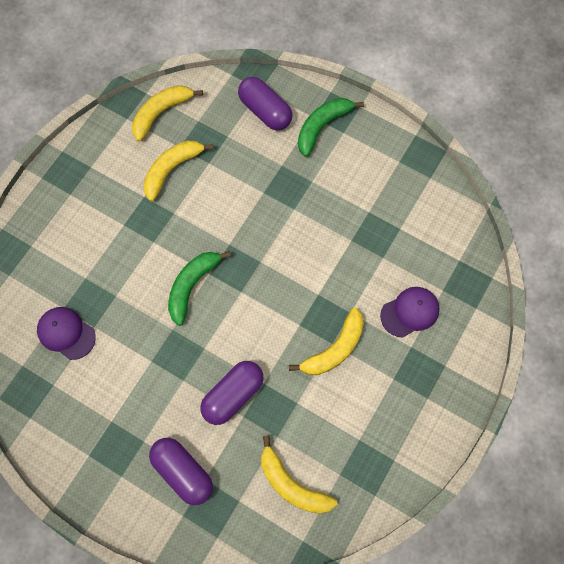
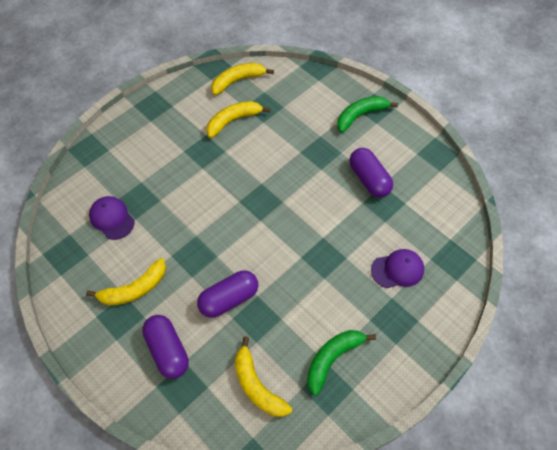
camera: 15 degrees right, 10 degrees down
(192, 286) = (222, 207): green banana -> green banana (332, 358)
(265, 111) = (318, 96): purple capsule -> purple capsule (369, 179)
(334, 349) = (325, 283): yellow banana -> yellow banana (134, 289)

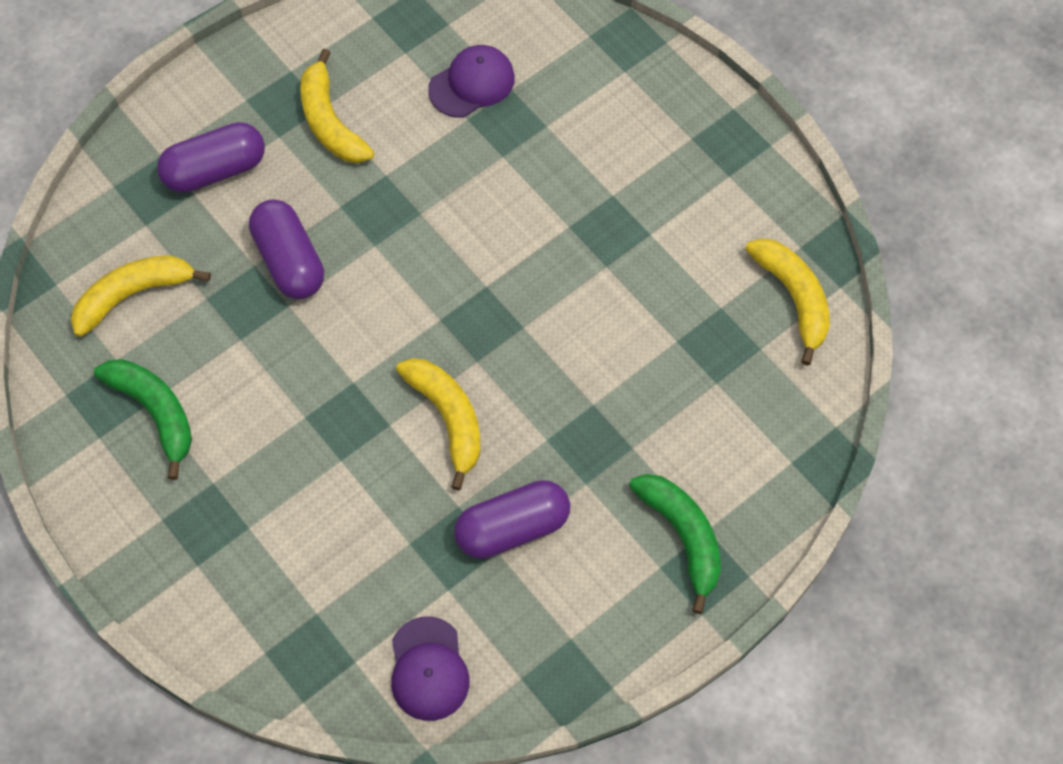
camera: 95 degrees right, 5 degrees up
(233, 121) = (683, 284): yellow banana -> yellow banana (448, 418)
(397, 269) = (302, 547): purple cap -> purple cap (428, 669)

